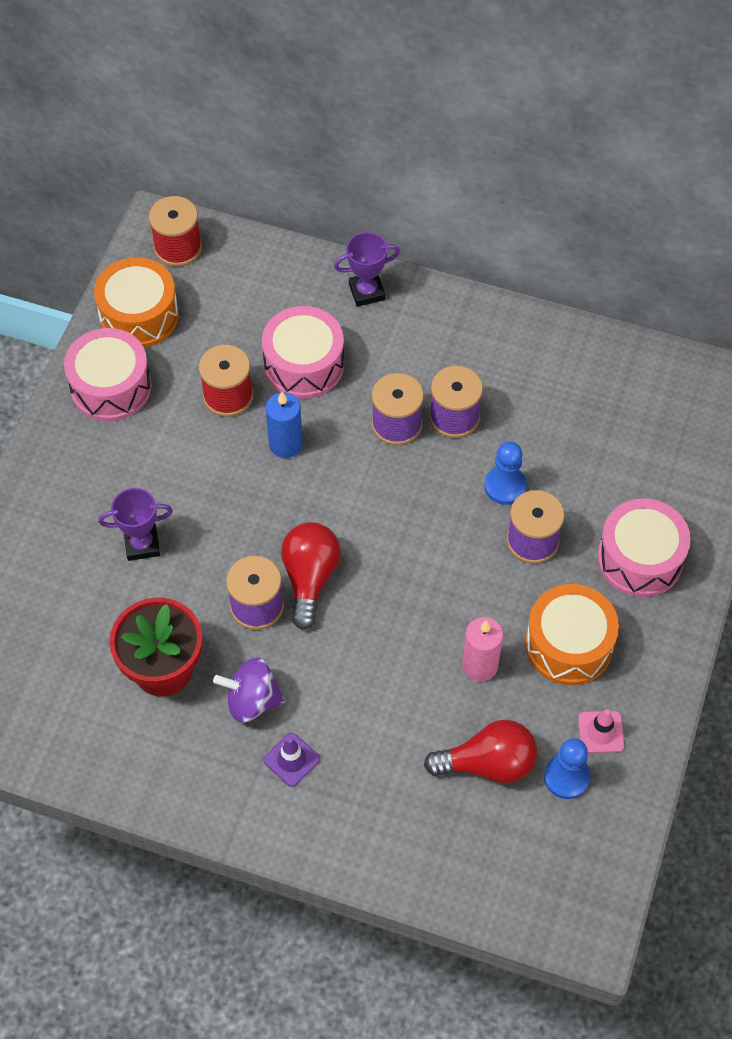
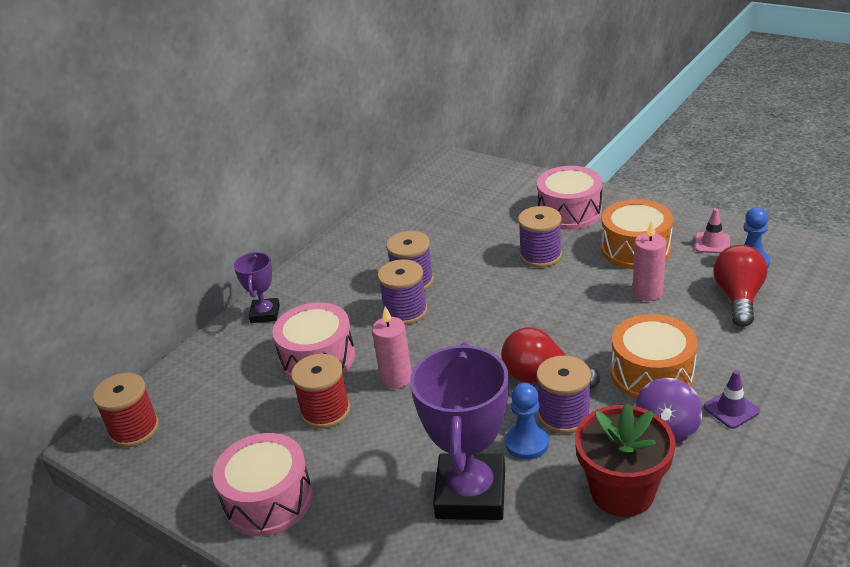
camera: 70 degrees left, 25 degrees down
(139, 315) = (194, 467): orange drum -> orange drum (652, 374)
(142, 544) = (471, 493): purple trophy -> purple trophy, size x1.91
(285, 444) = (396, 378): blue candle -> pink candle
(505, 486) = (487, 263): blue pawn -> blue pawn (527, 443)

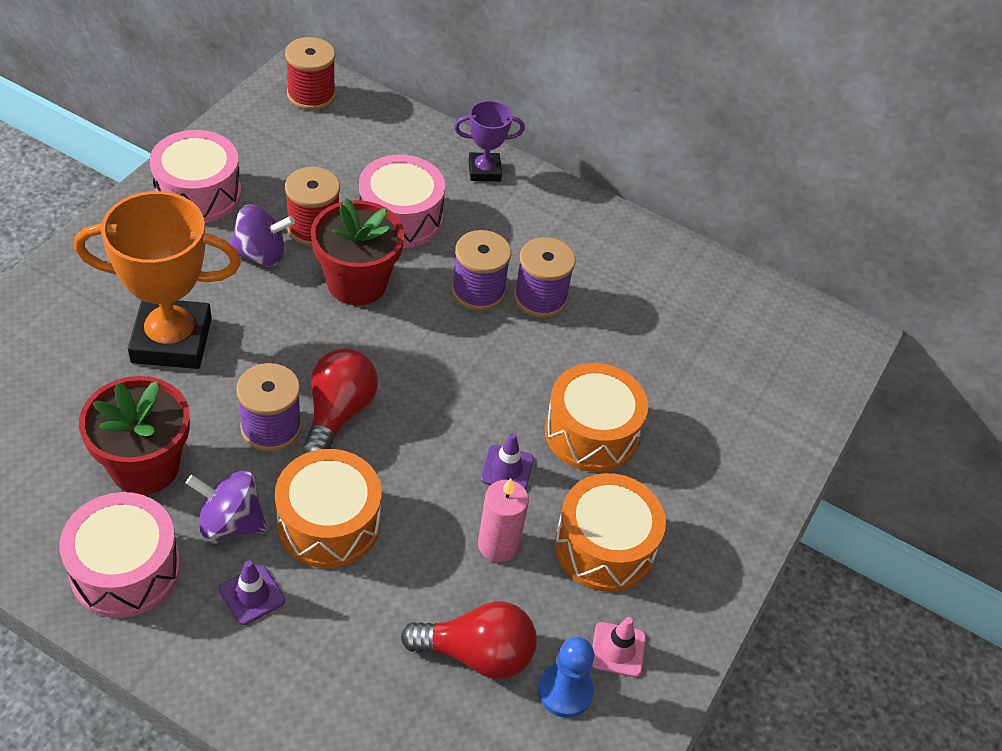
camera: 75 degrees right, 15 degrees up
(358, 443) = (260, 254): none -> purple spinning top
(396, 378) = (357, 283): pink candle -> red flower pot
(471, 493) = (171, 340): purple trophy -> orange trophy
(527, 443) = (234, 390): blue pawn -> none
(540, 256) = (591, 432): purple spool -> orange drum
(569, 212) = (705, 477): pink drum -> pink drum (125, 569)
(580, 291) = (507, 469): none -> purple traffic cone

